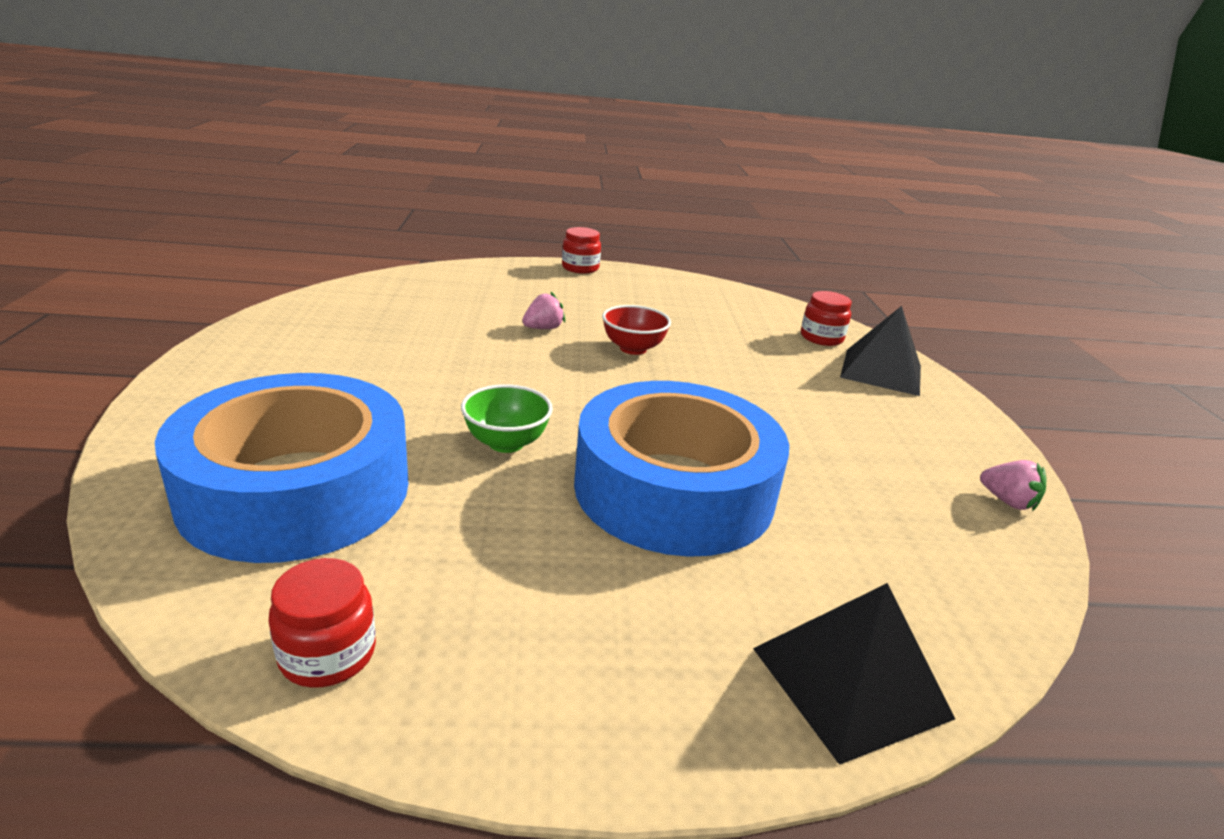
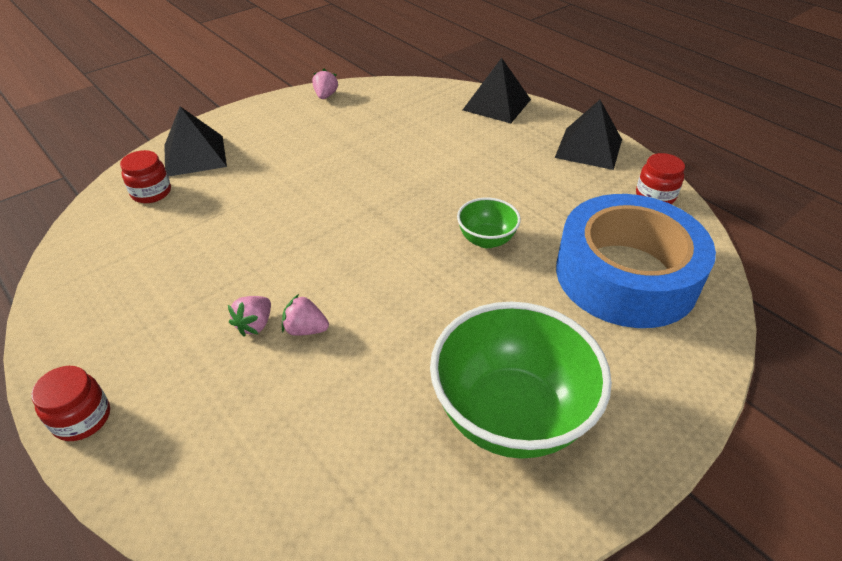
camera: 125 degrees left, 15 degrees up
(328, 350) = (510, 415): none -> green bowl
(553, 692) = (589, 148): none -> black pyramid
(578, 318) = (255, 324): none -> pink strawberry
(633, 348) = (287, 263): red bowl -> none
(673, 489) = (445, 172): blue tape -> none

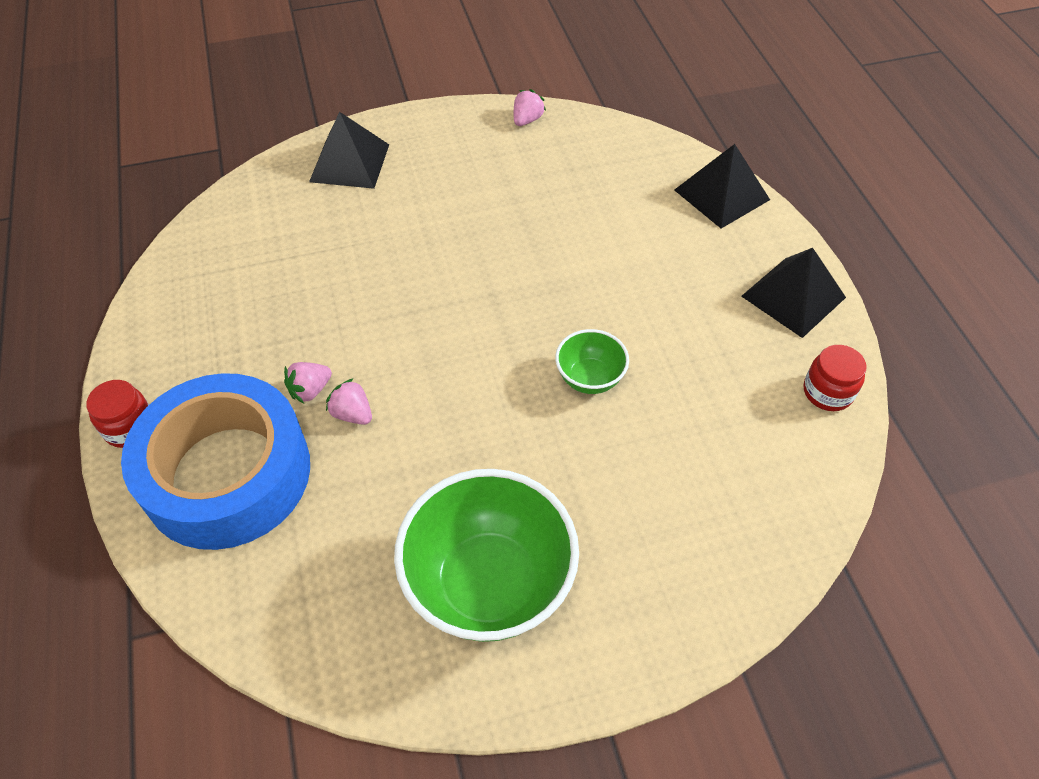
camera: 25 degrees right, 10 degrees up
(151, 192) = (287, 198): red jar -> none
(626, 275) = (715, 481): blue tape -> blue tape (227, 473)

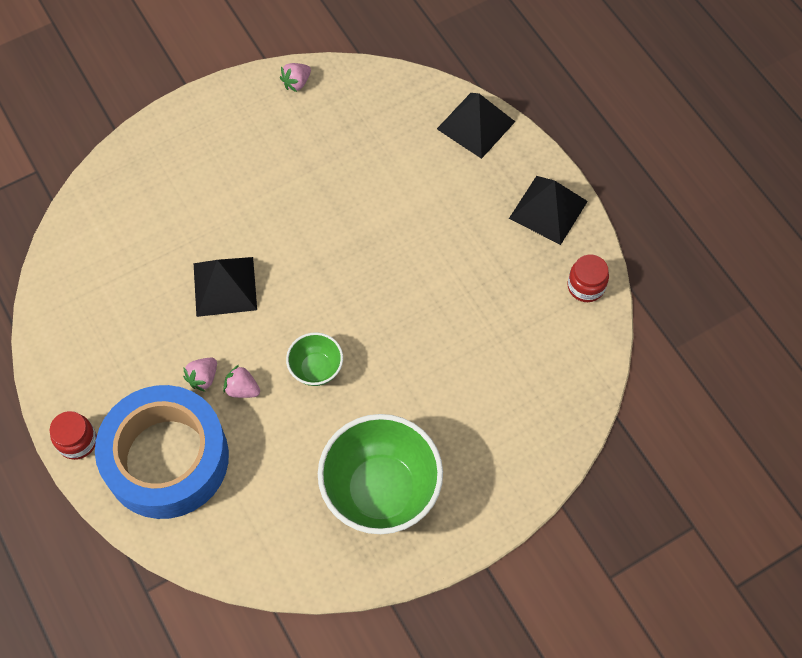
camera: 15 degrees left, 10 degrees up
(349, 163) = (158, 162): black pyramid -> black pyramid (225, 286)
(527, 120) = (296, 83): pink strawberry -> pink strawberry turned 150 degrees counterclockwise
(589, 378) = (410, 317): green bowl -> green bowl (316, 369)

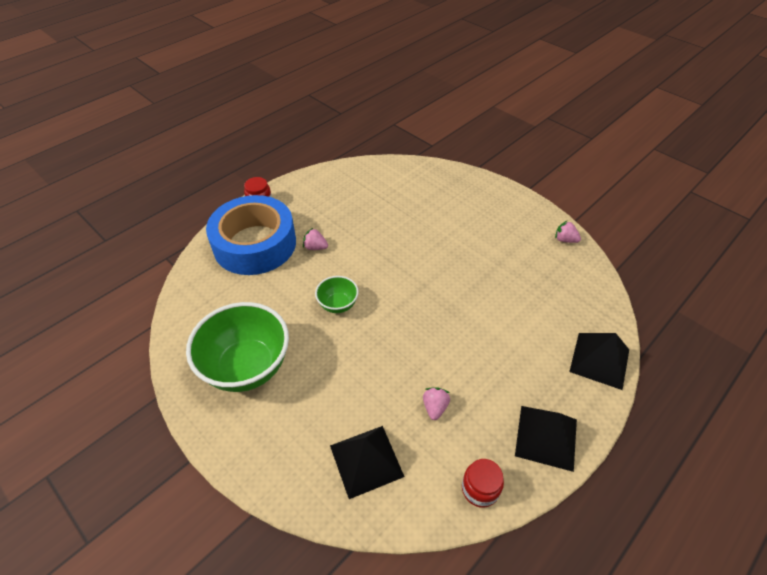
camera: 75 degrees right, 15 degrees down
(225, 286) = (386, 241): black pyramid -> black pyramid (366, 460)
(242, 389) = (312, 268): pink strawberry -> pink strawberry (435, 407)

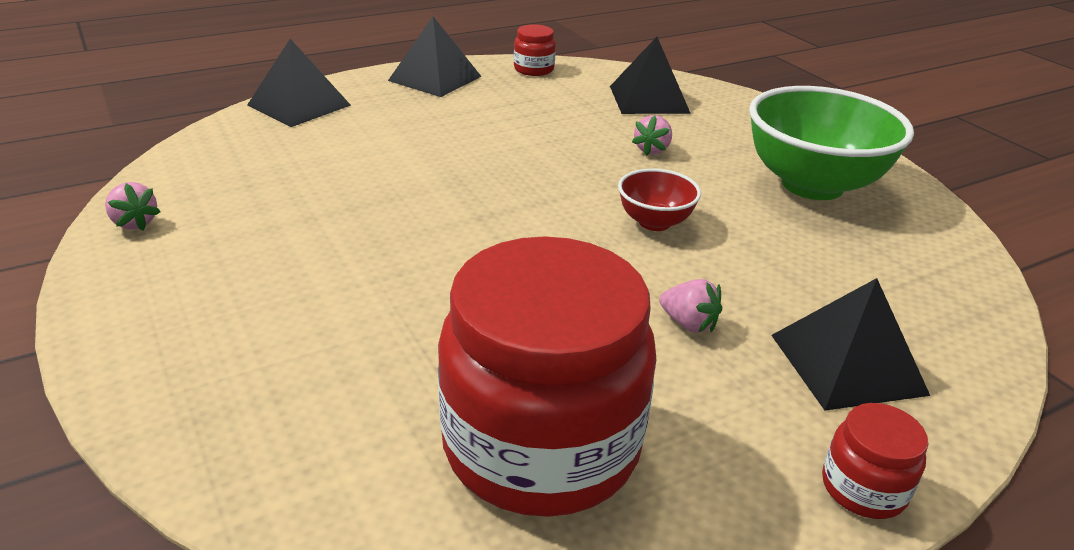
camera: 165 degrees left, 15 degrees down
(255, 244) = (847, 364): blue tape -> black pyramid
(338, 305) = (654, 222): green bowl -> red bowl
(356, 194) = (541, 445): none -> red jar
(435, 407) = (548, 113): pink strawberry -> pink strawberry (652, 150)

